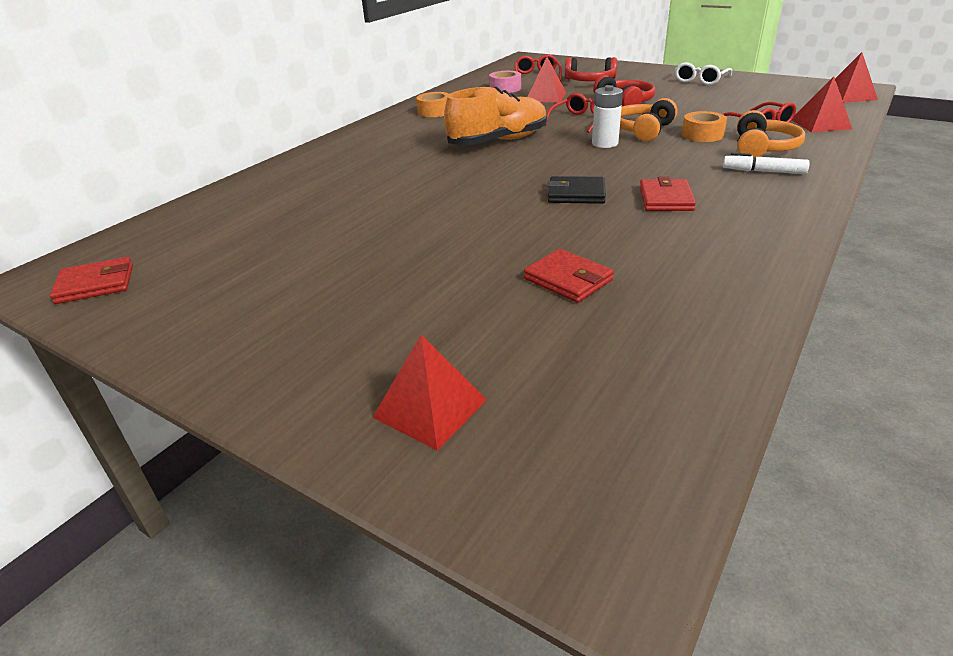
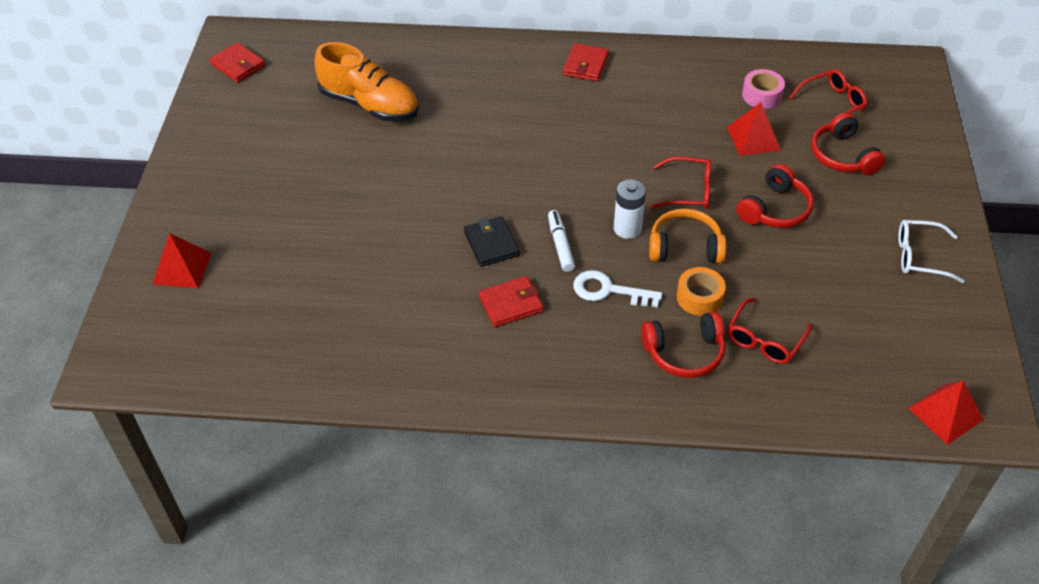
camera: 60 degrees right, 15 degrees up
(435, 112) = (646, 73): orange tape -> none
(498, 141) = (588, 151): orange shoe -> orange shoe (369, 105)
(568, 280) = (342, 282): red wallet -> red wallet (585, 65)
(674, 160) = (608, 290): none -> white key
(763, 148) = (684, 353): orange headphones -> red headphones
(763, 171) = (615, 361): white marker -> white marker (560, 245)
(820, 124) = (801, 393): red pyramid -> none

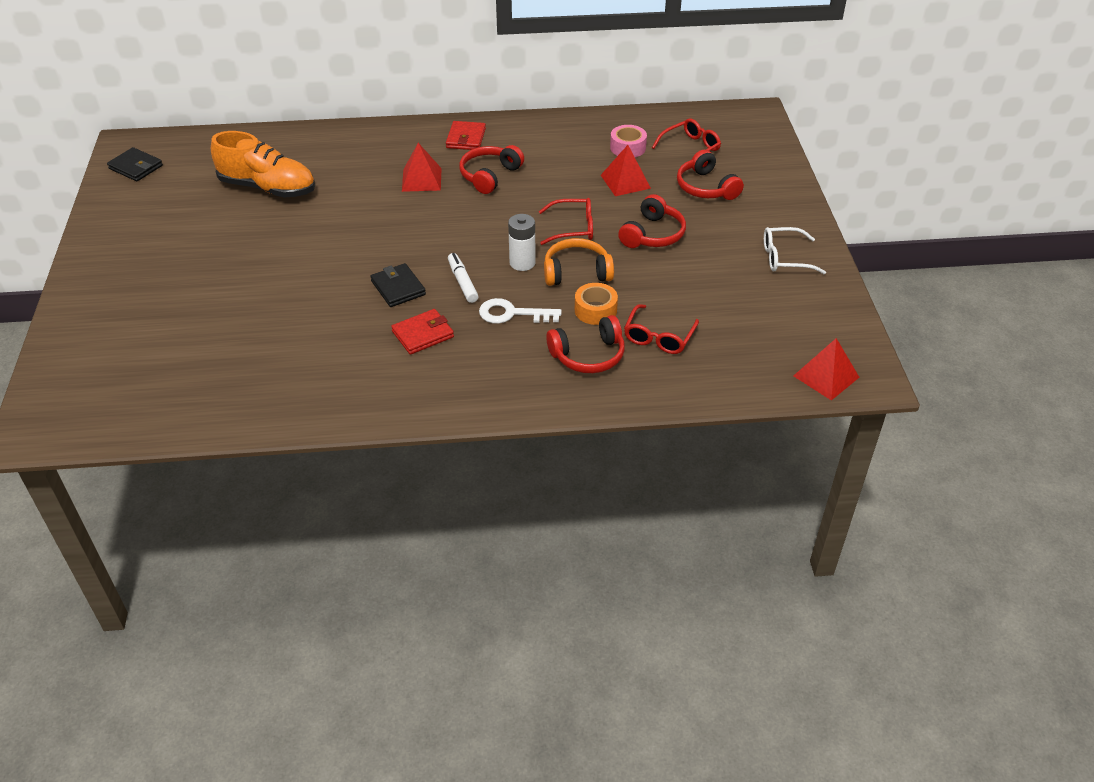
camera: 10 degrees left, 5 degrees down
(182, 268) = (100, 339): red pyramid -> red pyramid (421, 179)
(238, 65) = (136, 167): red wallet -> black wallet
(605, 115) = (489, 176): none -> red headphones

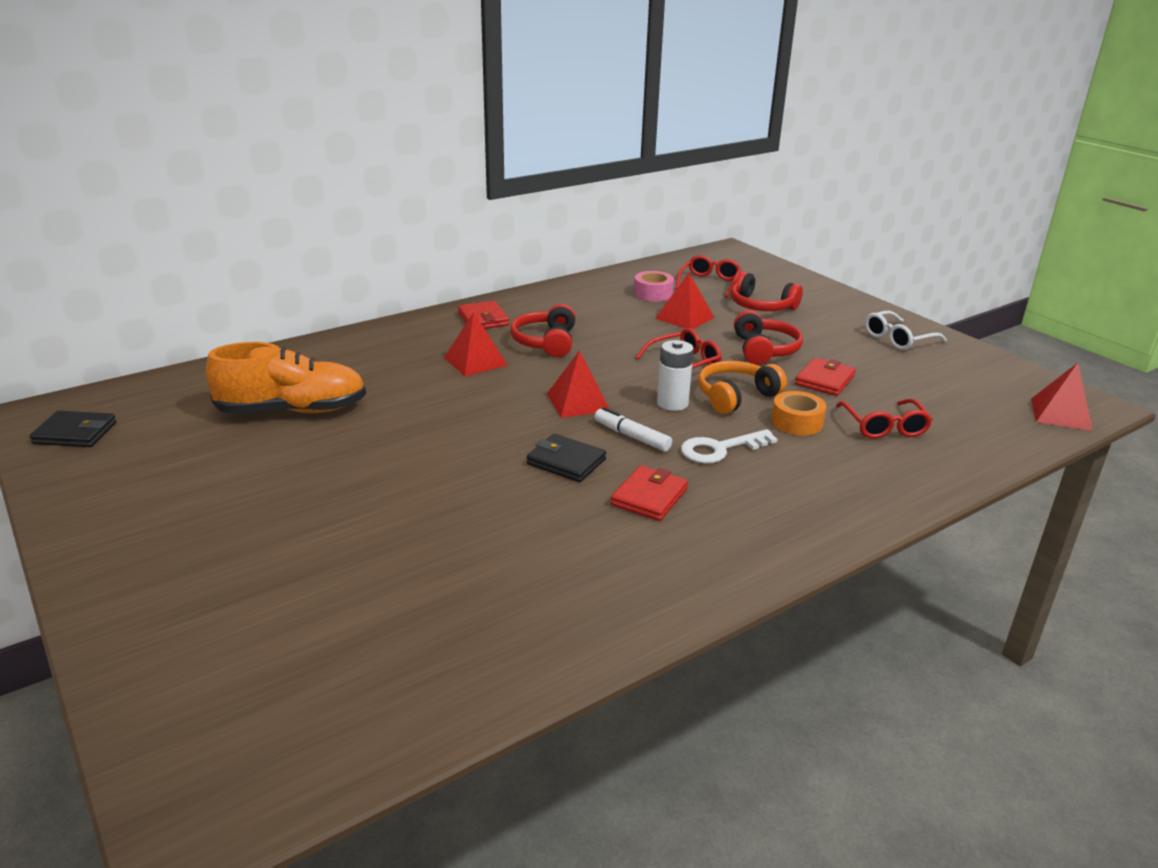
camera: 30 degrees left, 15 degrees down
(456, 240) = (578, 402): none -> red pyramid
(588, 355) = (843, 462): red headphones -> none
(666, 279) = (824, 380): none -> red wallet

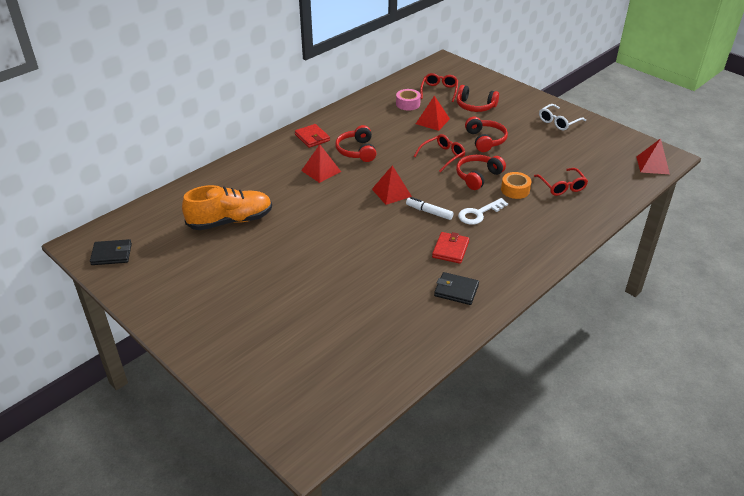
camera: 10 degrees left, 10 degrees up
(566, 462) = (399, 234): black wallet -> black wallet (456, 290)
(672, 403) = (444, 186): white battery -> none
(736, 396) = (478, 176): orange headphones -> red headphones
(824, 380) = (524, 158): red wallet -> none

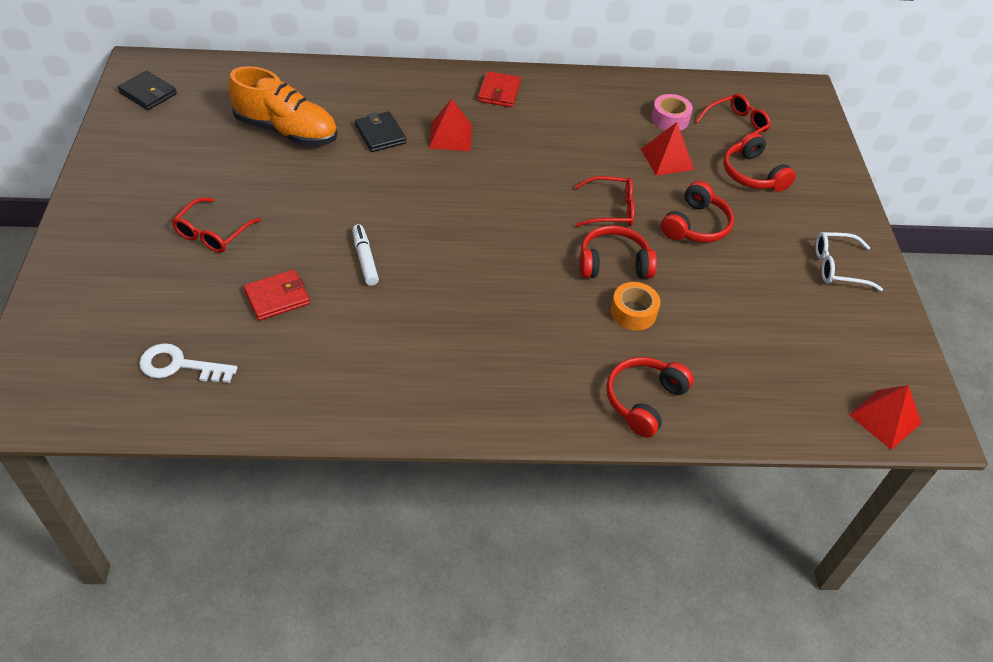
camera: 40 degrees right, 10 degrees up
(357, 151) = (523, 138): red headphones -> red headphones (644, 400)
(391, 192) = (485, 212): red pyramid -> none
(429, 212) = (490, 264): white marker -> white marker (365, 259)
(450, 249) = (445, 324): red wallet -> red wallet (277, 297)
(456, 290) = (378, 374): black wallet -> black wallet (380, 134)
(479, 214) = (542, 308): white key -> white key (179, 365)
(562, 186) = (702, 352): red glasses -> red glasses (213, 233)

